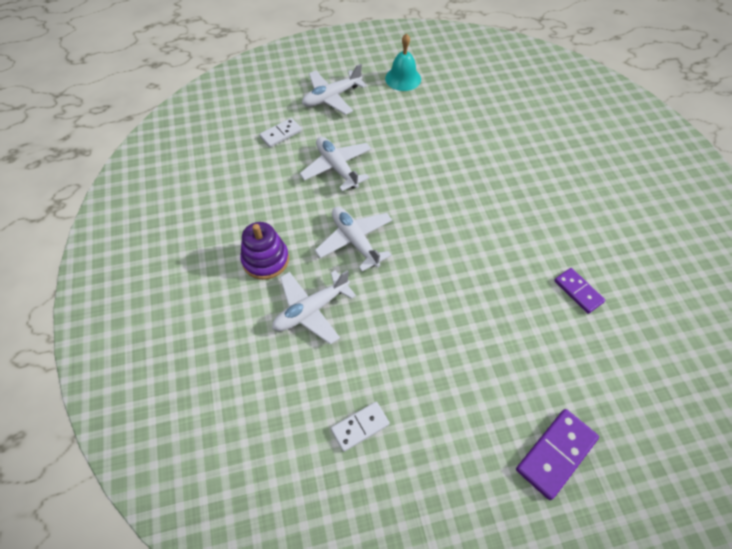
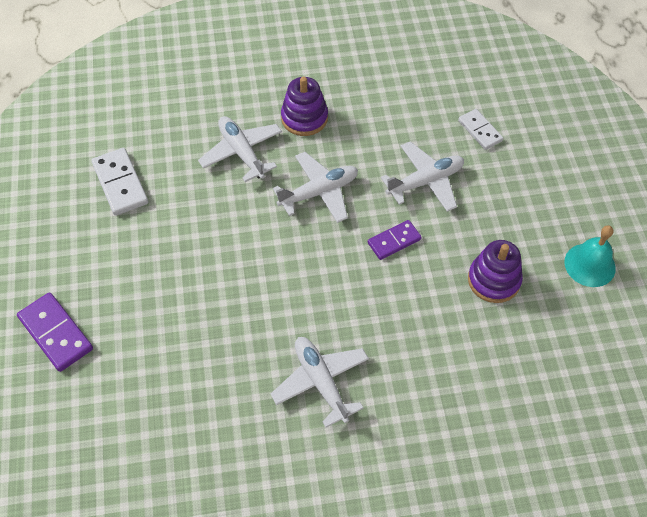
camera: 95 degrees right, 0 degrees up
(331, 97) = (546, 182): white plane -> white plane (321, 382)
(360, 427) = (120, 183): white domino -> white domino, size x1.52
(425, 127) = (493, 280): none -> purple stacking toy
(578, 291) = (223, 402): purple domino -> purple domino (394, 241)

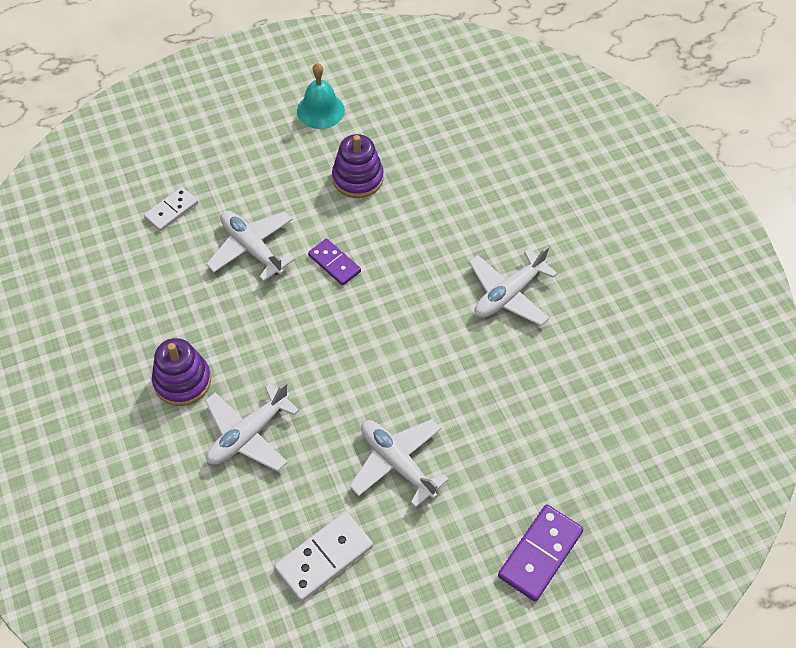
camera: 105 degrees left, 0 degrees up
(319, 192) = (288, 342): white plane -> white plane (397, 463)

